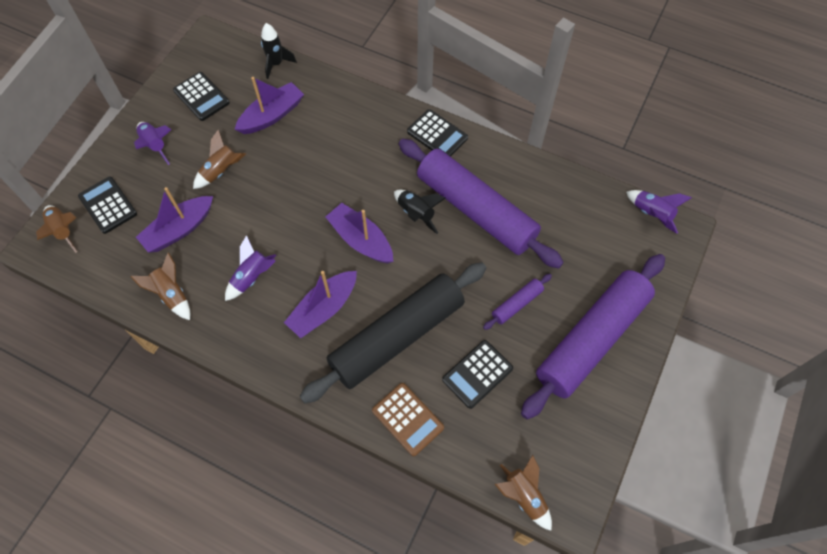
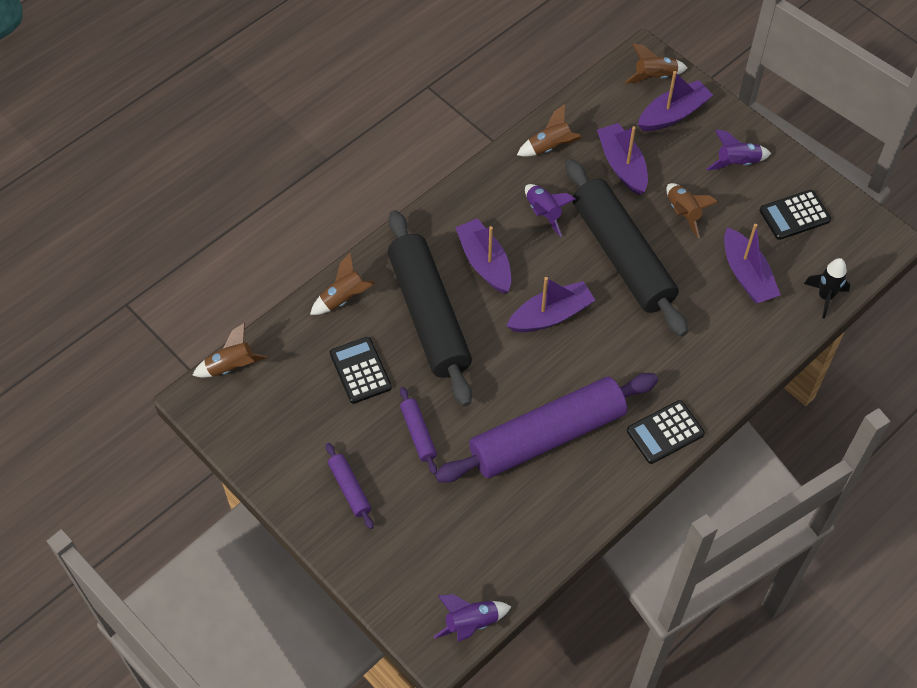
camera: 110 degrees right, 5 degrees down
(108, 205) = (673, 114): black calculator -> purple boat
(281, 204) = (622, 256): none -> black rolling pin
(407, 419) = (344, 299): brown calculator -> brown rocket
(416, 214) = (564, 376): black rocket -> none
(591, 339) = (350, 488): purple rolling pin -> purple rolling pin, size x0.41

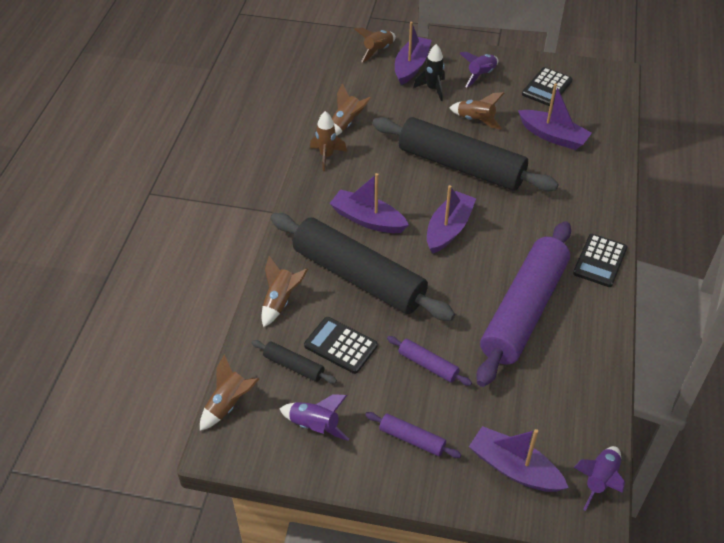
camera: 35 degrees left, 10 degrees down
(307, 365) = (293, 366): none -> black rolling pin
(502, 173) = (326, 156): none -> brown rocket
(543, 213) = (380, 166): purple rocket -> purple rocket (315, 426)
(622, 165) = (407, 111): purple boat -> purple boat (514, 468)
(825, 297) = (613, 124): black rocket -> black rocket (432, 89)

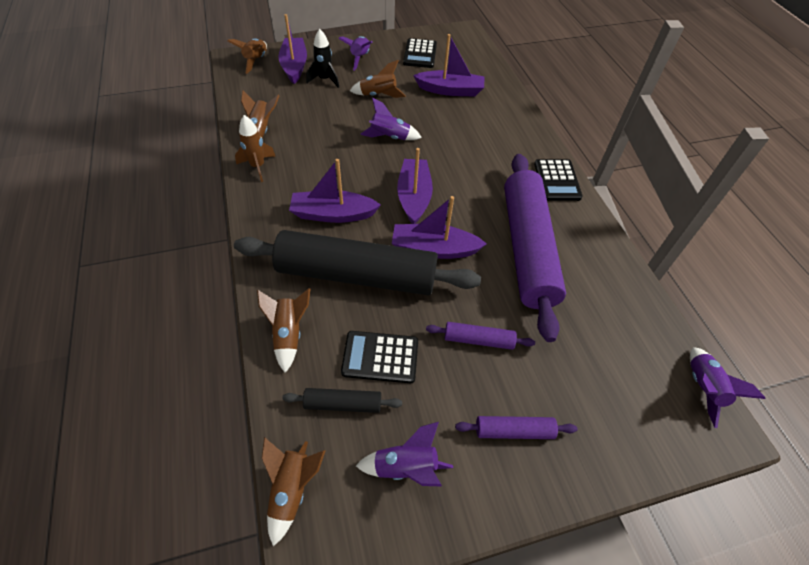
camera: 30 degrees left, 5 degrees up
(460, 166) = (389, 137): black rolling pin -> purple rocket
(514, 468) = (626, 414): purple boat -> purple boat (434, 249)

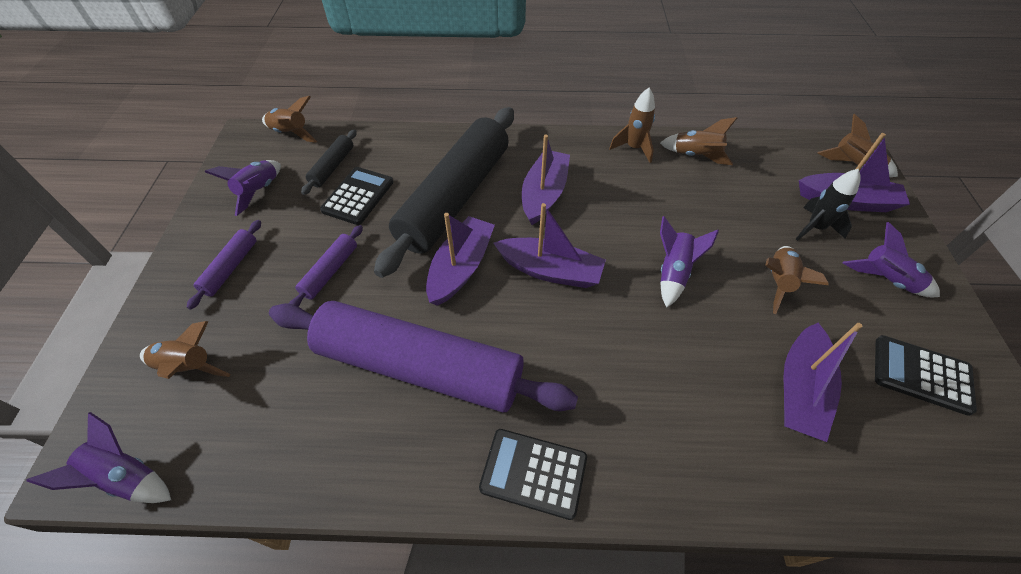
camera: 110 degrees right, 0 degrees up
(288, 334) = (413, 146): brown rocket -> brown rocket (188, 367)

